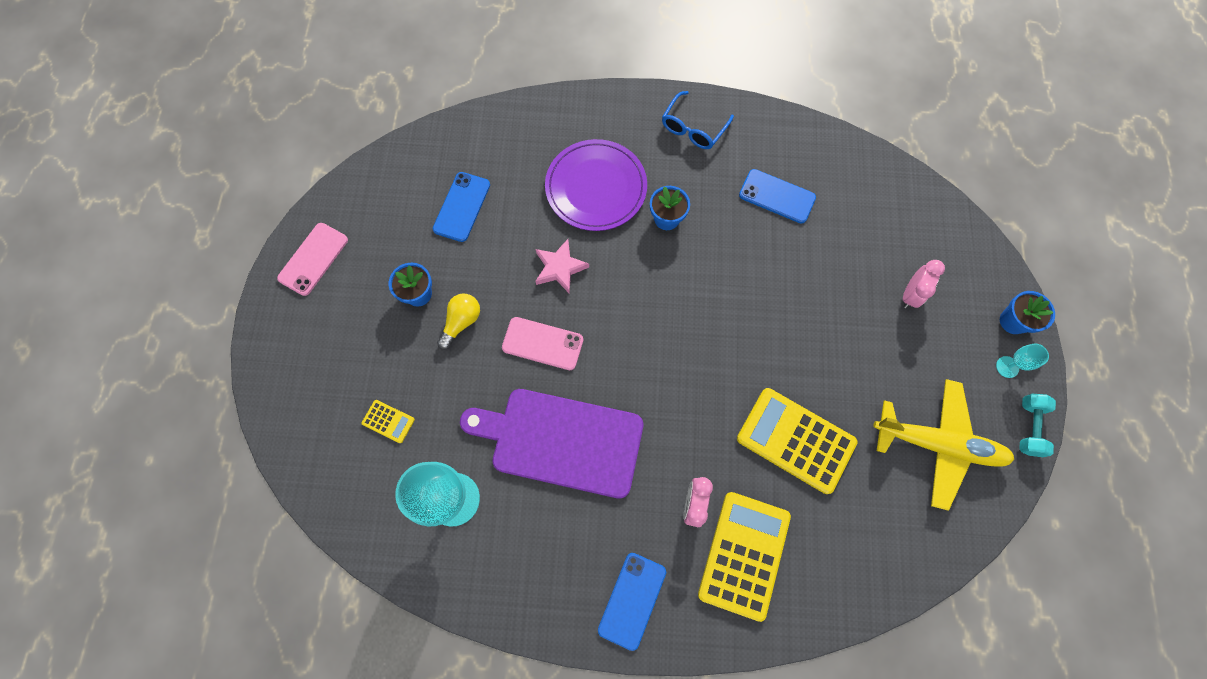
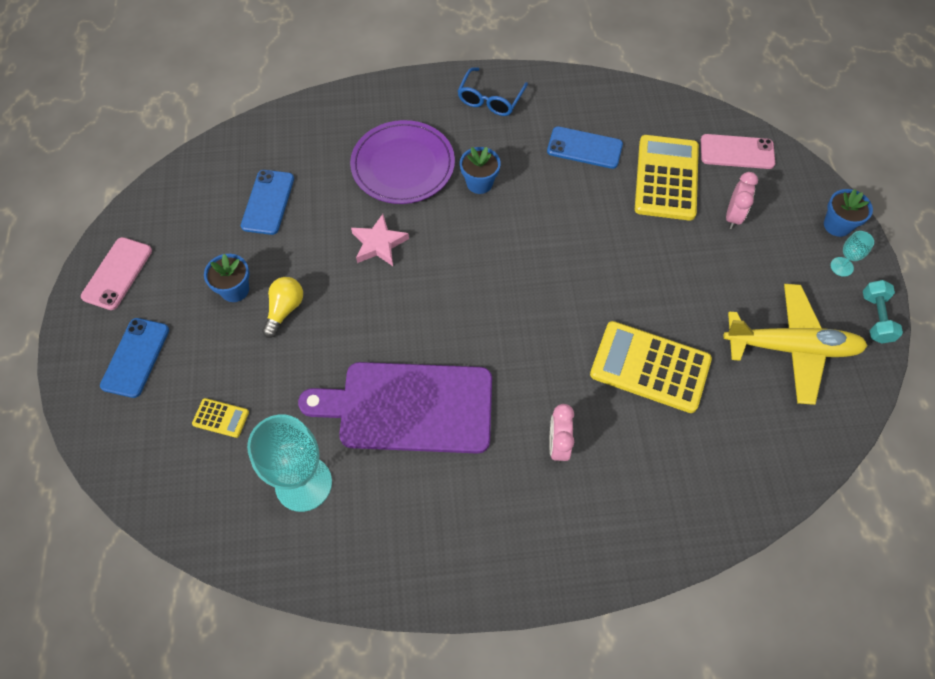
camera: 10 degrees left, 10 degrees down
(542, 343) = (373, 317): pink phone -> pink phone (737, 152)
(632, 600) = (512, 552): blue phone -> blue phone (135, 357)
(743, 554) = (620, 486): yellow calculator -> yellow calculator (666, 178)

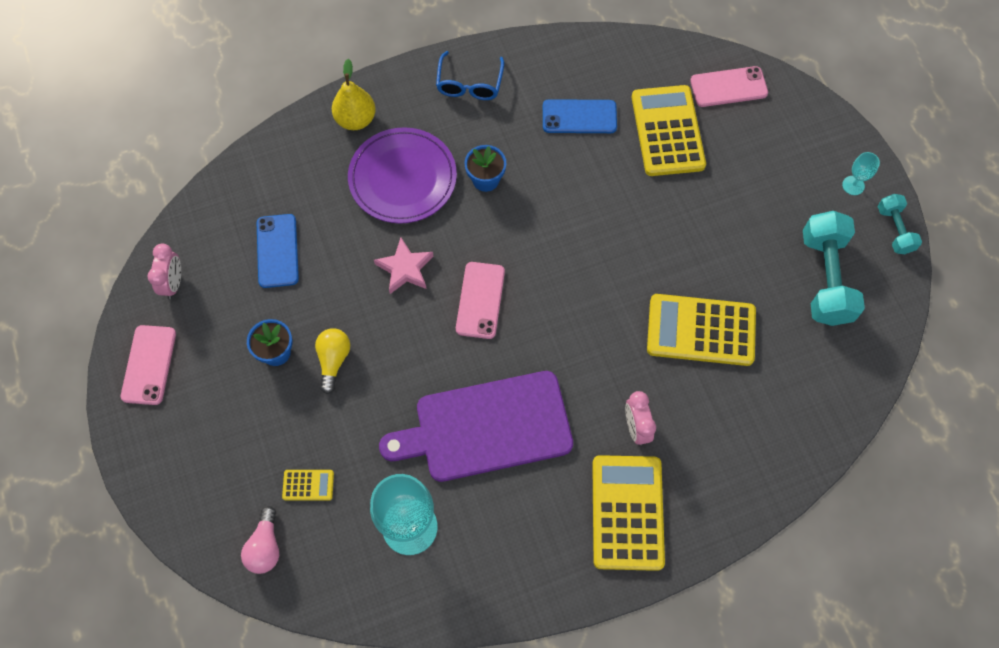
camera: 15 degrees left, 5 degrees up
(135, 357) = (201, 447): blue phone -> none
(160, 466) = (265, 547): none -> pink light bulb
(377, 107) = (356, 119): none -> yellow pear
(440, 288) = (480, 300): none -> pink phone
(525, 527) = (627, 512): none -> yellow calculator
(733, 216) = (741, 157): pink clock -> pink clock (173, 283)
(791, 347) = (825, 278): yellow plane -> turquoise dumbbell
(837, 225) = (840, 143): blue flower pot -> none

